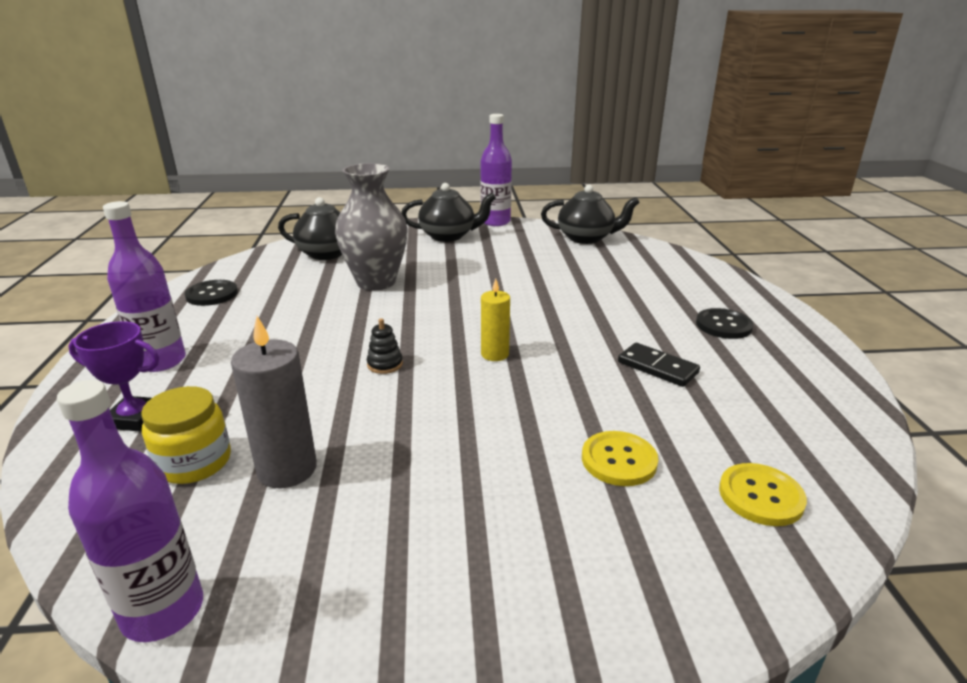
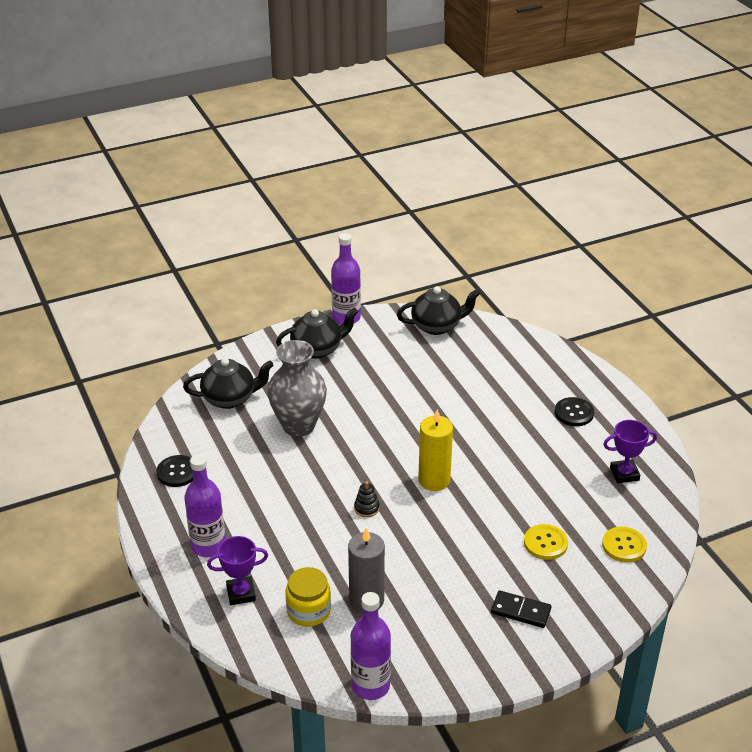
camera: 20 degrees left, 10 degrees up
(495, 354) = (434, 480): yellow candle -> yellow candle, size x1.59
(657, 367) = (543, 465): black domino -> black domino (520, 611)
(784, 400) = (624, 474): none -> purple trophy

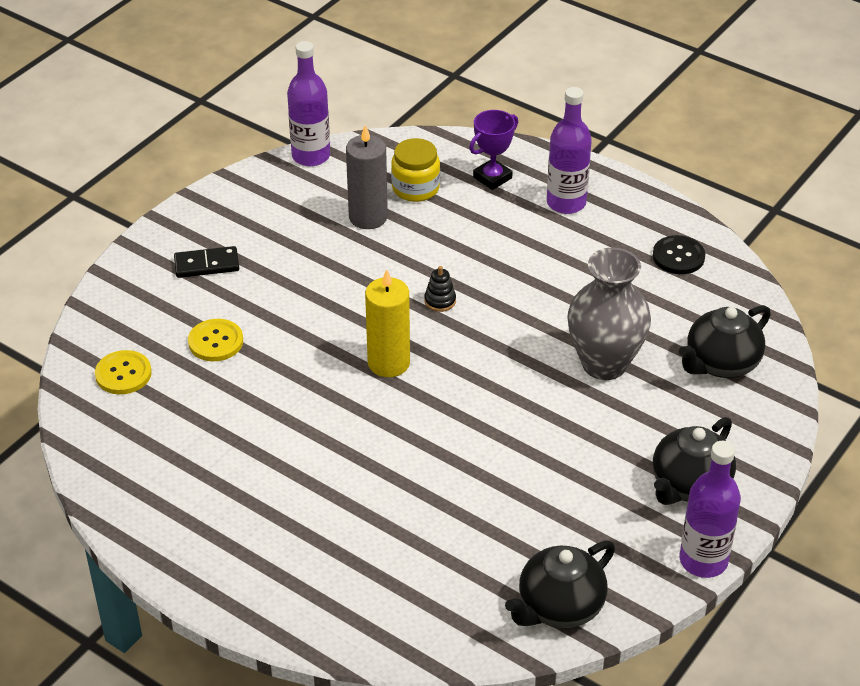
camera: 150 degrees right, 5 degrees up
(574, 413) = (266, 534): black button -> none
(624, 474) = (158, 467): purple trophy -> none

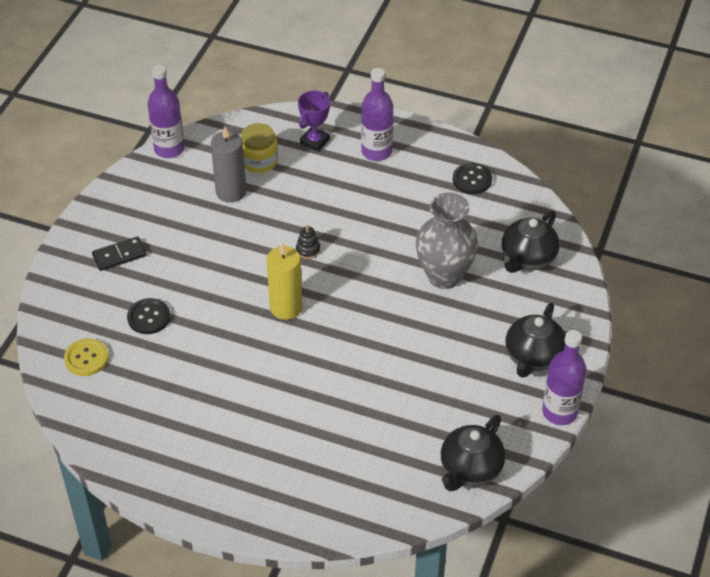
camera: 15 degrees left, 5 degrees up
(215, 342) = (149, 317): yellow button -> black button

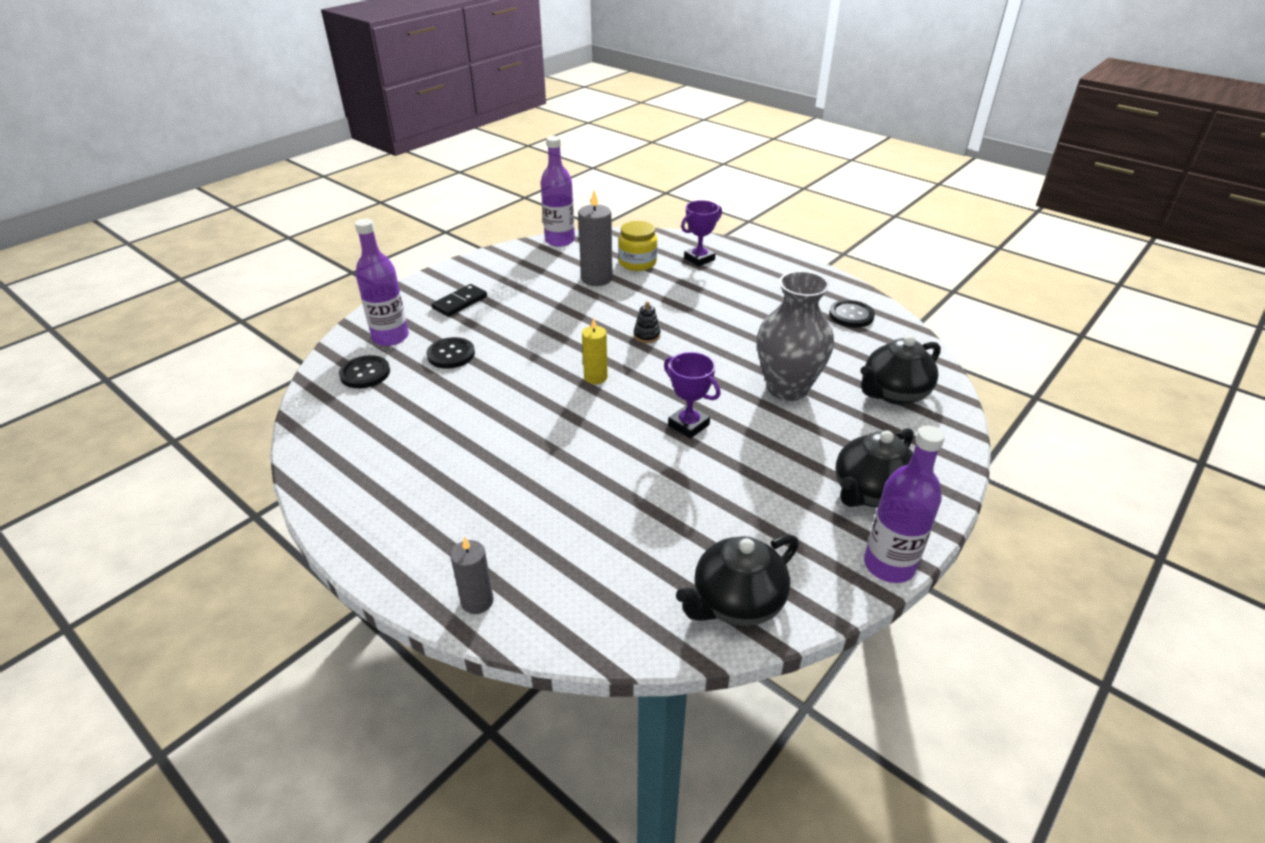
camera: 20 degrees right, 10 degrees down
(86, 358) = (365, 373): yellow button -> black button
(119, 255) = (460, 302): black domino -> black domino turned 45 degrees counterclockwise
(286, 307) = (595, 377): yellow candle -> yellow candle, size x0.63
(299, 521) = (477, 601): none -> grey candle
(376, 152) = (757, 277): purple bottle -> purple bottle (390, 337)
(381, 334) = (688, 425): none -> purple trophy

